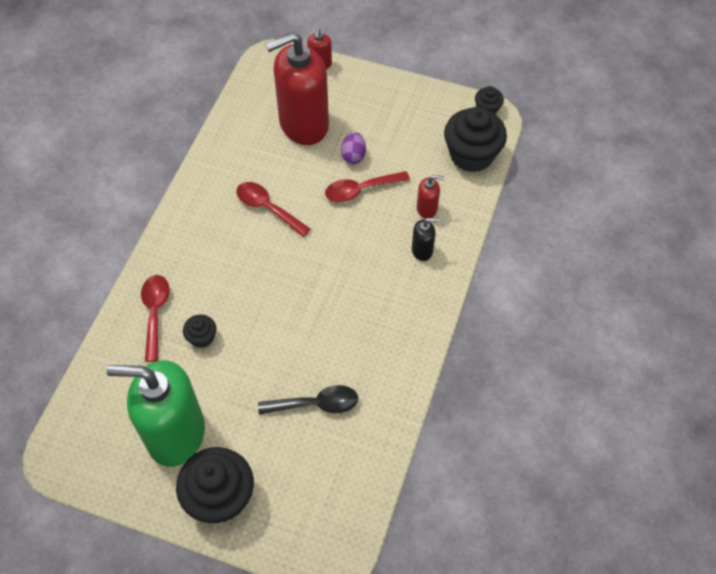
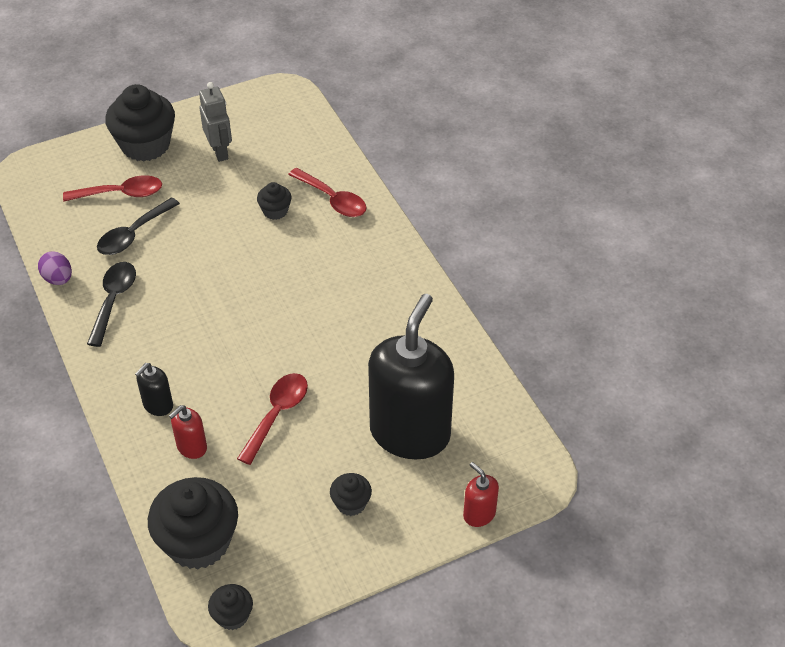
camera: 135 degrees right, 10 degrees down
(175, 434) = (220, 152): green soap dispenser -> grey robot
(267, 208) = (344, 333): red spoon -> red spoon (121, 194)
(303, 124) = (410, 433): red soap dispenser -> black soap dispenser
(353, 156) = (322, 441): purple egg -> purple egg (58, 279)
(375, 114) = (351, 503): none -> black cupcake
(381, 354) = (113, 300): none -> black spoon

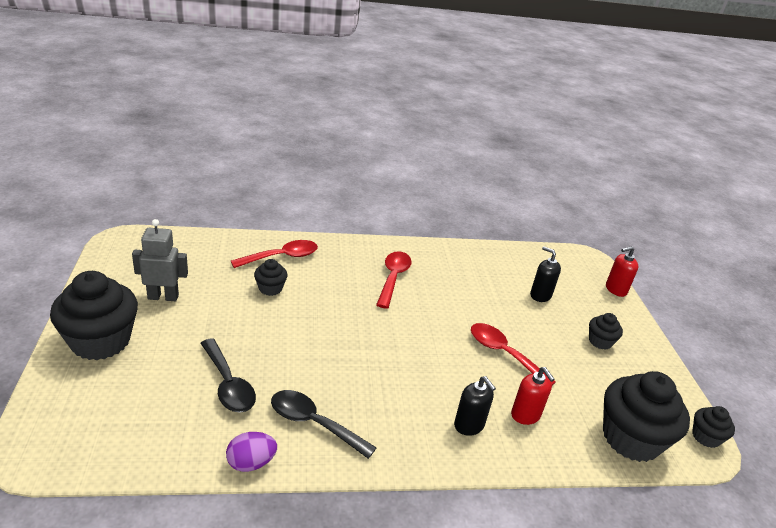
camera: 75 degrees left, 15 degrees down
(121, 194) = (158, 378): red spoon -> red spoon (393, 278)
(410, 433) = (540, 295): black soap dispenser -> black soap dispenser, size x0.41

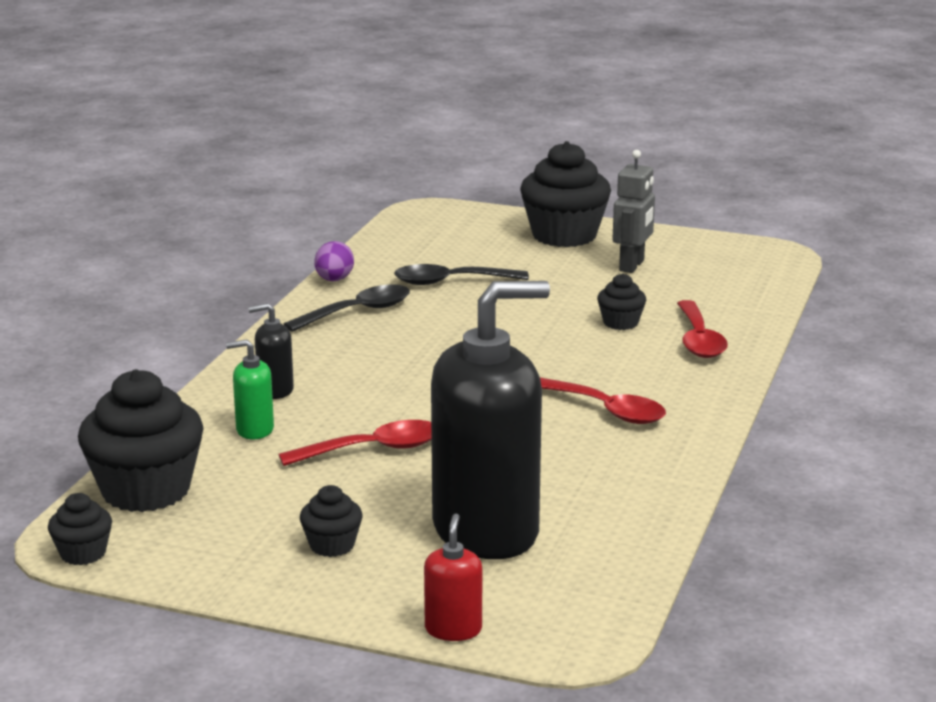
camera: 120 degrees right, 10 degrees down
(525, 415) = (254, 430): red soap dispenser -> green soap dispenser
(540, 295) = (486, 531): black soap dispenser -> black soap dispenser, size x2.43

